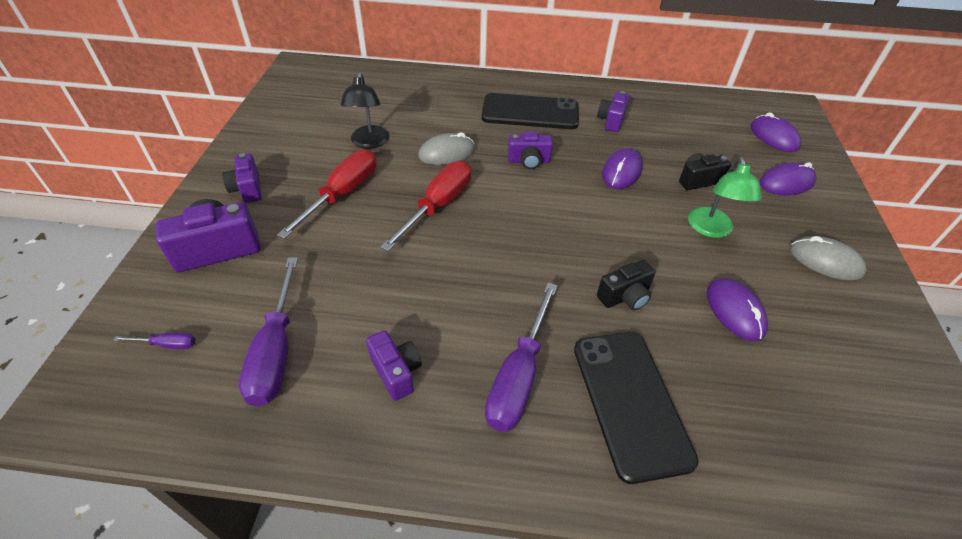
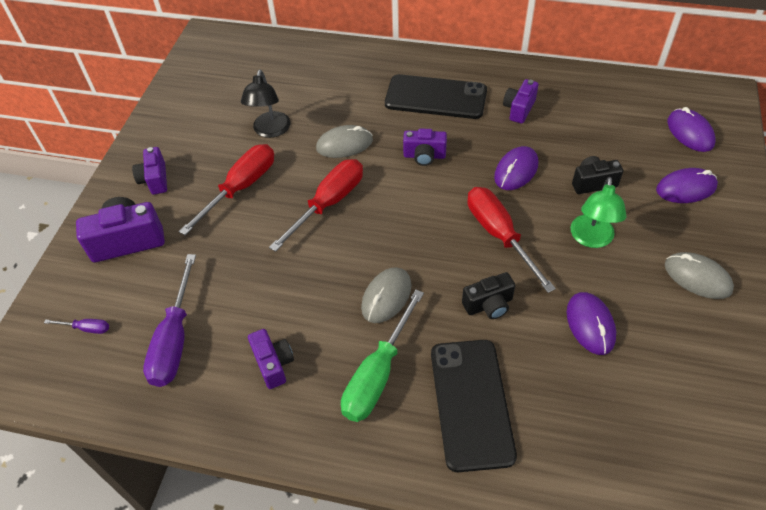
camera: 10 degrees right, 5 degrees up
(514, 293) = (386, 297): none -> grey mouse
(519, 376) = (378, 374): purple screwdriver -> green screwdriver
(619, 229) = (499, 235): none -> red screwdriver

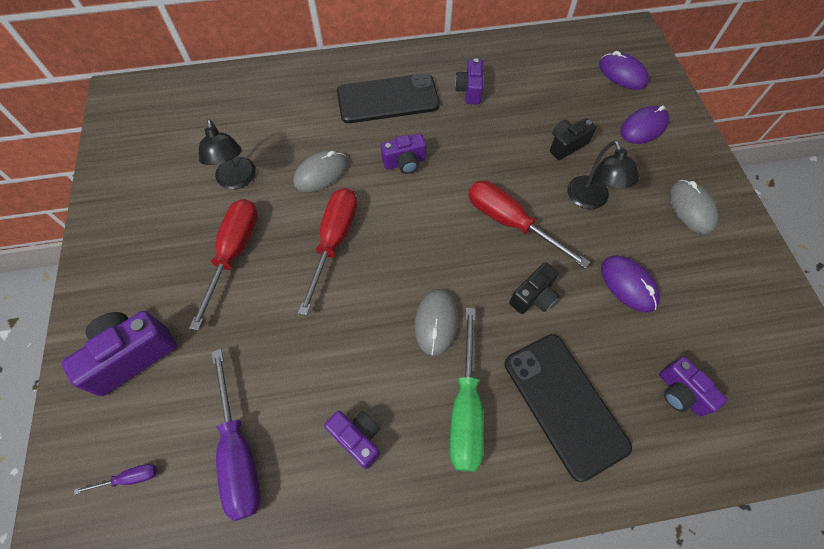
camera: 25 degrees left, 10 degrees up
(155, 179) = (132, 273): purple camera -> purple camera (680, 392)
(516, 170) = (495, 153): purple mouse -> none
(591, 239) = (590, 200): green lamp -> black lamp
(697, 277) = (691, 208): grey mouse -> grey mouse turned 60 degrees clockwise

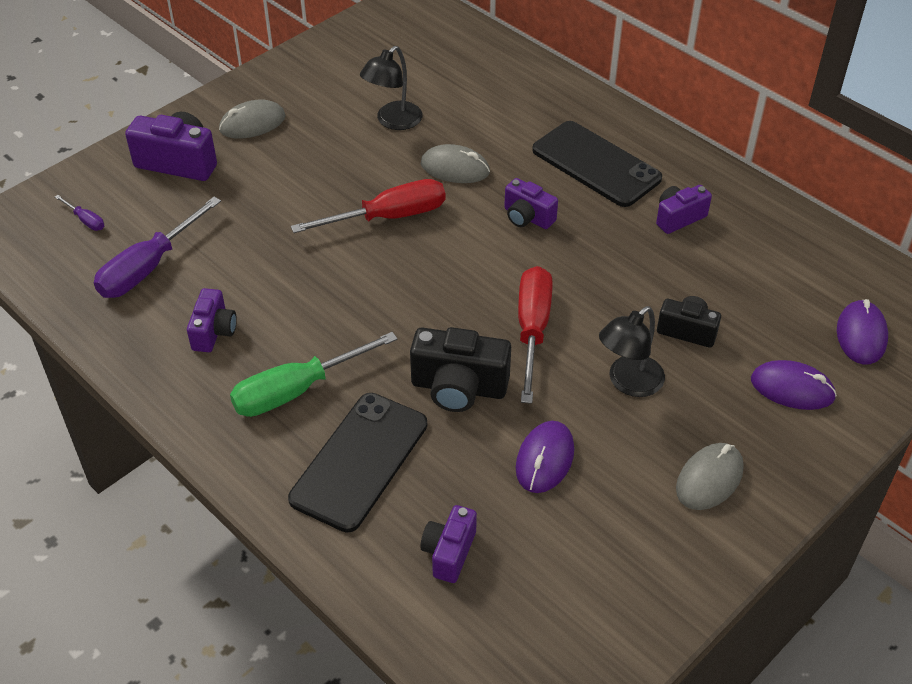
camera: 55 degrees right, 15 degrees down
(234, 253) = (318, 163): red screwdriver -> none
(436, 322) = (366, 328): grey mouse -> grey mouse (252, 123)
(533, 297) = (459, 387): black camera -> black camera, size x1.60

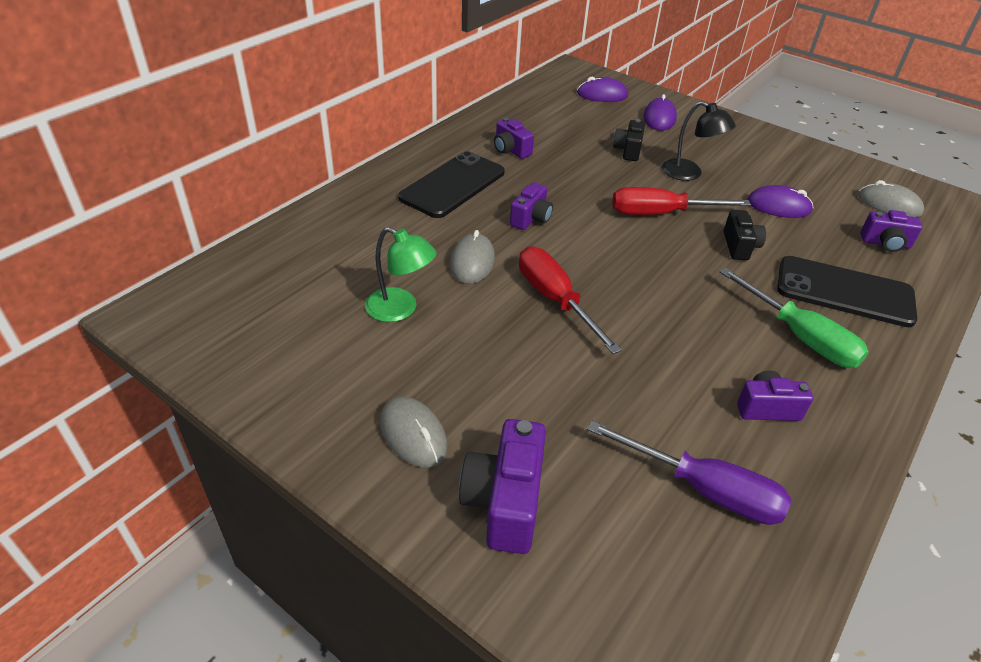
camera: 100 degrees left, 5 degrees down
(86, 220) = (650, 589): purple screwdriver -> none
(393, 121) = (400, 309): black lamp -> green lamp
(459, 387) = (739, 246): black camera -> black camera, size x0.63
(709, 479) = (749, 147): grey mouse -> grey mouse (889, 204)

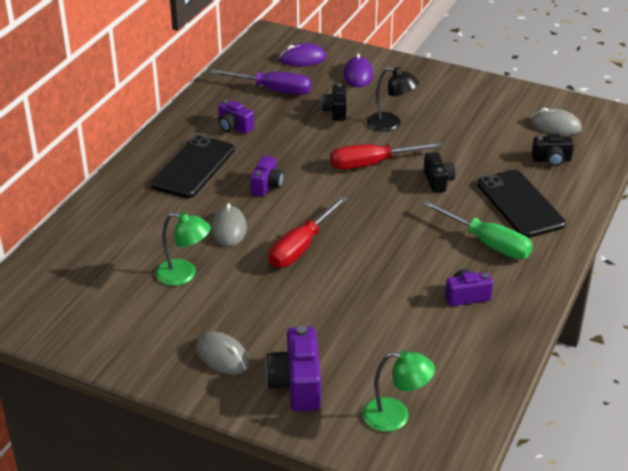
camera: 10 degrees left, 5 degrees down
(555, 300) = (301, 247): red screwdriver -> red screwdriver turned 105 degrees counterclockwise
(642, 591) = (396, 416): none -> green lamp
(704, 489) = (428, 354): purple screwdriver -> purple screwdriver (273, 90)
(778, 206) = (467, 142): purple mouse -> none
(844, 292) = (520, 204): black phone -> black phone turned 60 degrees clockwise
(885, 243) = (551, 160): purple camera -> black camera

